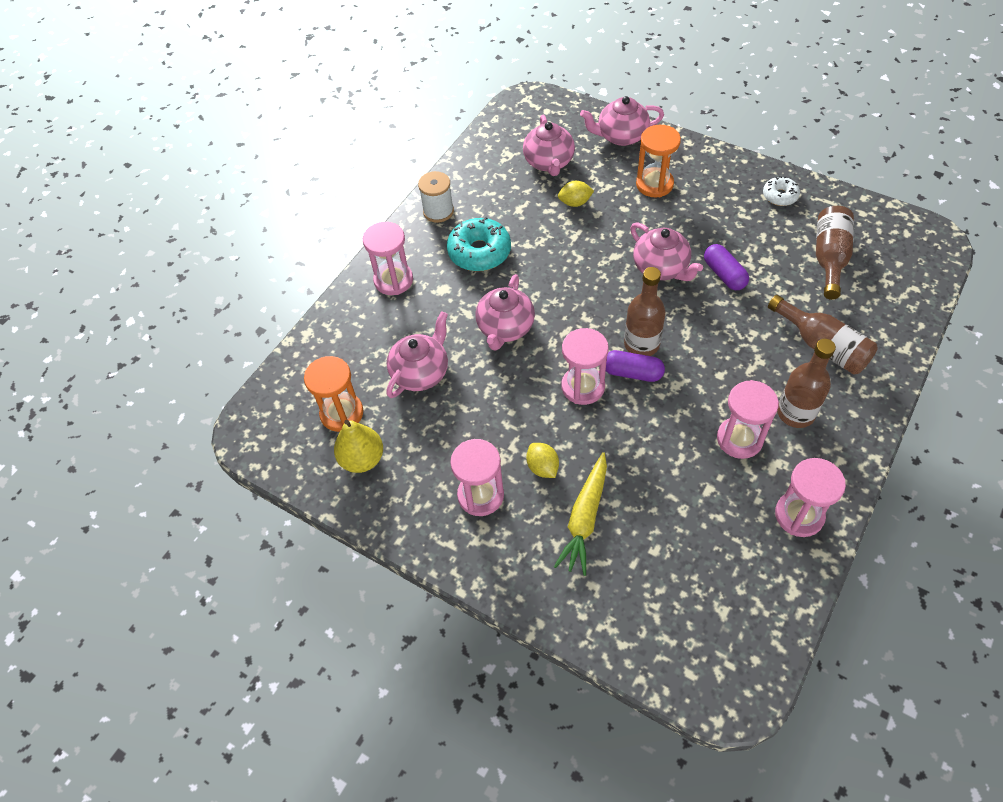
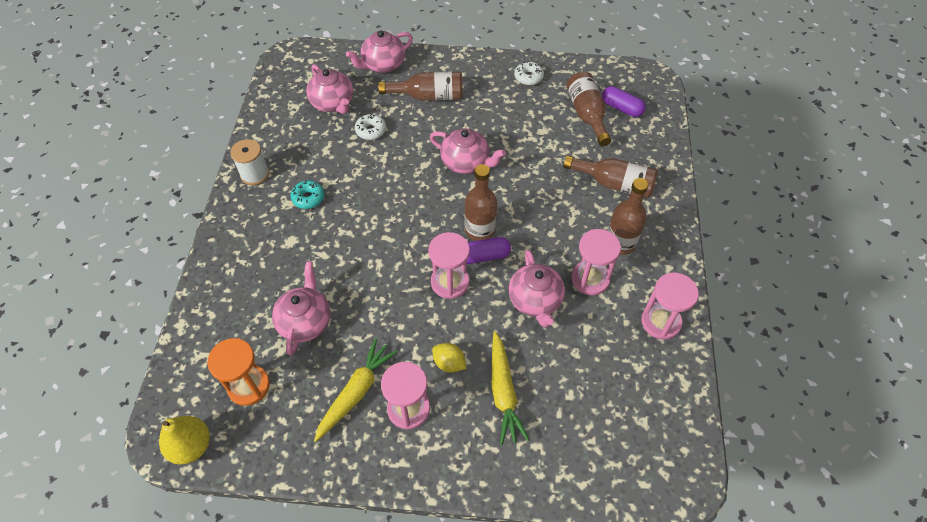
camera: 30 degrees left, 0 degrees up
(362, 459) = (287, 420): yellow pear -> yellow pear (191, 446)
(393, 280) = (241, 248): pink hourglass -> none
(437, 459) = (356, 392): none -> yellow carrot
(479, 252) = (308, 198): turquoise donut -> turquoise donut, size x0.57
(505, 328) = (361, 256): pink teapot -> pink teapot (535, 301)
(575, 203) = (371, 130): yellow lemon -> white donut
(654, 184) = (428, 96): orange hourglass -> brown bottle
(724, 274) = (516, 152): purple capsule -> purple capsule (621, 108)

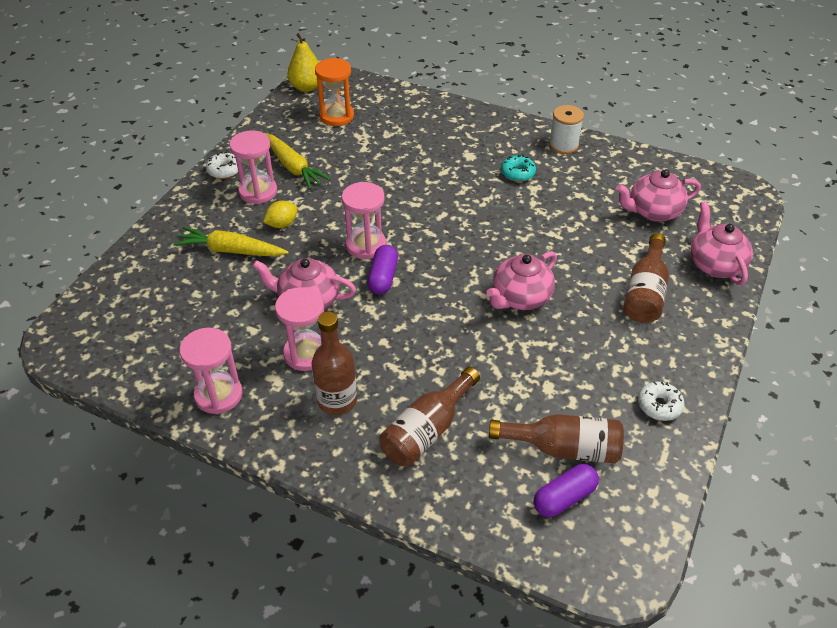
camera: 110 degrees right, 10 degrees down
(305, 321) = (377, 151): pink teapot -> none
(371, 130) = (599, 232): white donut -> white donut (224, 170)
(480, 230) = (418, 283): brown bottle -> none

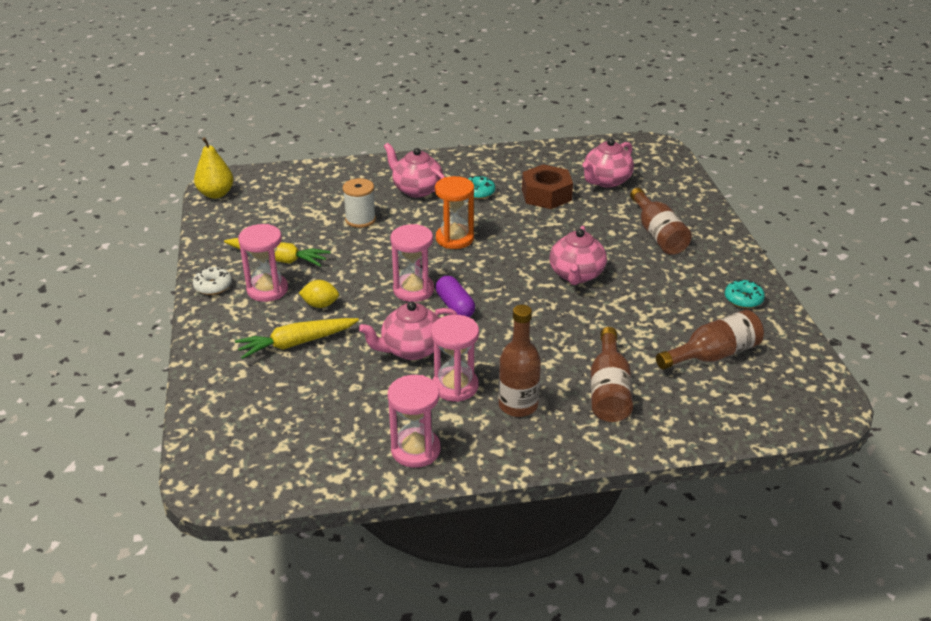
camera: 35 degrees left, 10 degrees down
(282, 224) = (320, 305): yellow lemon -> yellow lemon turned 75 degrees clockwise
(336, 116) = (273, 206): orange hourglass -> orange hourglass (454, 239)
(563, 145) = (491, 160): white spool -> white spool (360, 219)
(564, 498) = (747, 384): purple capsule -> none
(578, 202) = (546, 195): none -> brown nut
(659, 405) = (743, 299): white donut -> turquoise donut
(715, 264) = (683, 198): pink teapot -> pink teapot (416, 189)

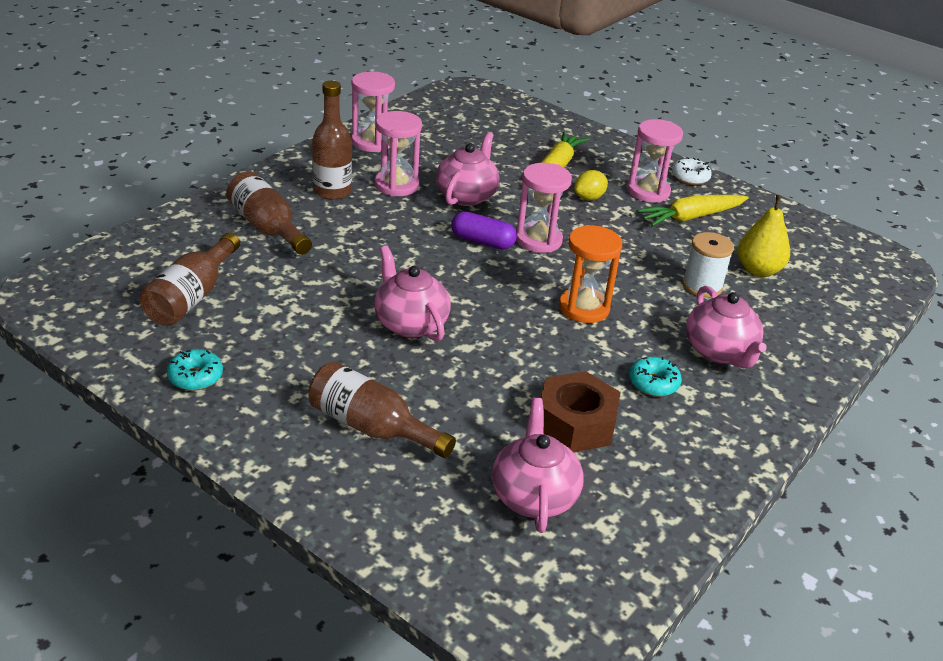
camera: 135 degrees right, 0 degrees up
(216, 194) = (867, 250): yellow pear -> yellow pear (758, 270)
(416, 189) = (719, 352): pink teapot -> pink teapot turned 75 degrees clockwise

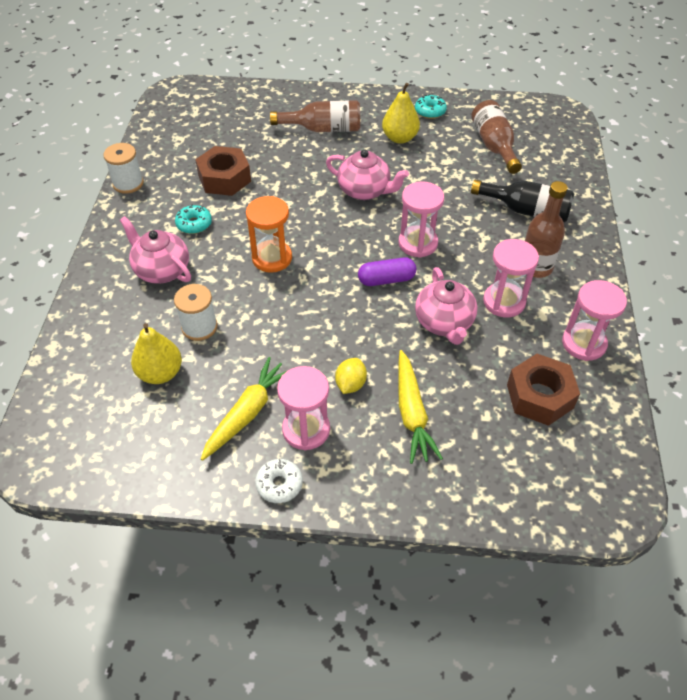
camera: 150 degrees right, 15 degrees up
(268, 228) = (526, 211): brown bottle -> black bottle
(287, 362) = (400, 138): none -> yellow pear
(448, 137) = (540, 396): none -> brown nut
(534, 496) = (220, 135): pink teapot -> none
(538, 240) = (350, 305): pink hourglass -> pink hourglass (418, 243)
(722, 483) = (128, 183): none -> white spool

